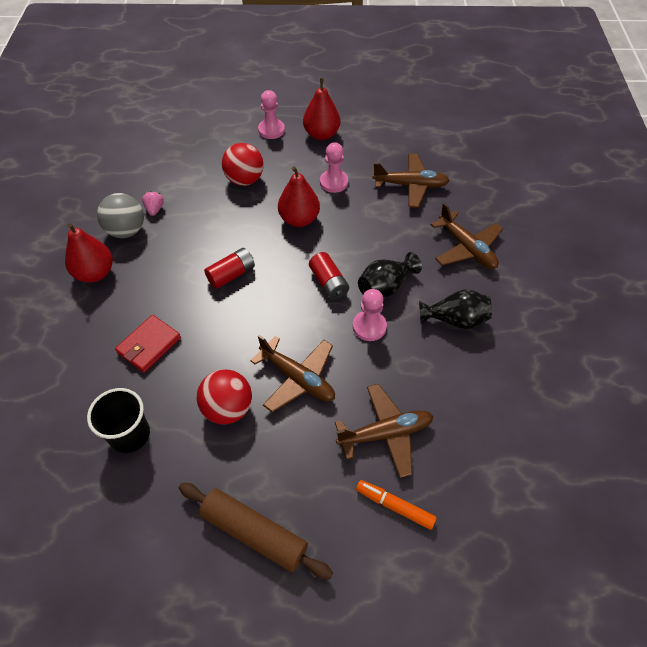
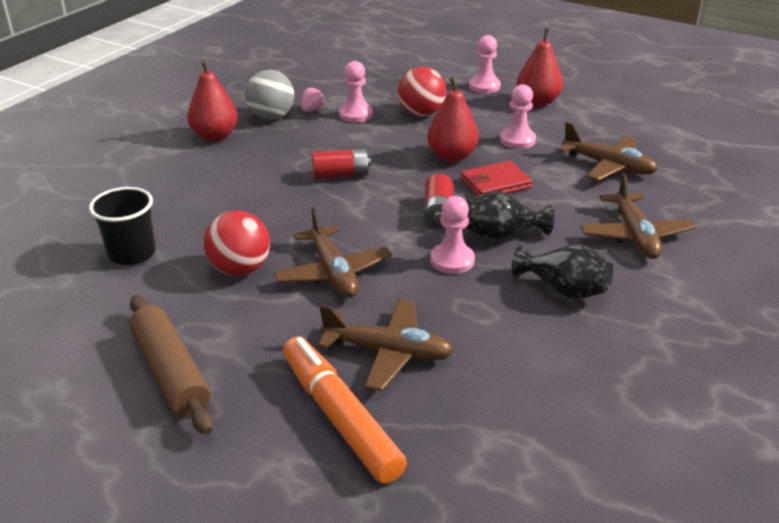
camera: 30 degrees right, 20 degrees down
(149, 345) = (212, 199): red wallet -> red wallet (495, 184)
(194, 201) = (355, 114): none -> pink pawn
(394, 506) = (340, 417): orange marker -> orange marker, size x1.77

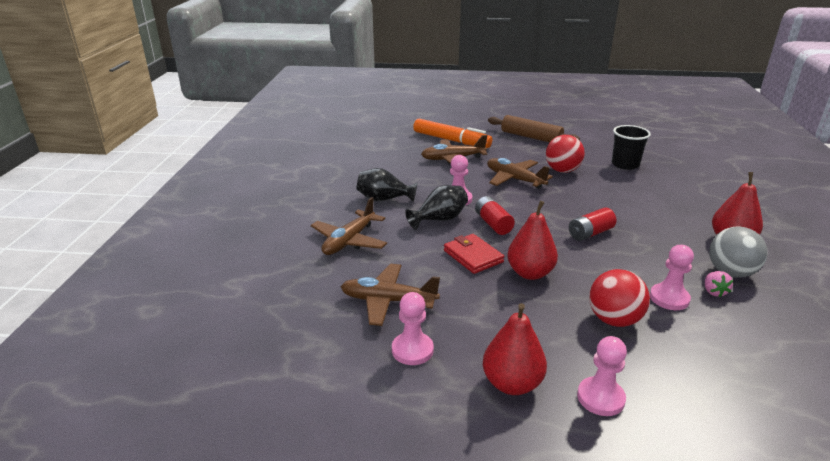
camera: 155 degrees right, 5 degrees down
(495, 184) = (473, 256): red wallet -> red wallet turned 75 degrees counterclockwise
(517, 140) = (490, 310): pink pawn -> pink pawn (412, 350)
(634, 235) = (349, 241): brown plane -> brown plane turned 120 degrees counterclockwise

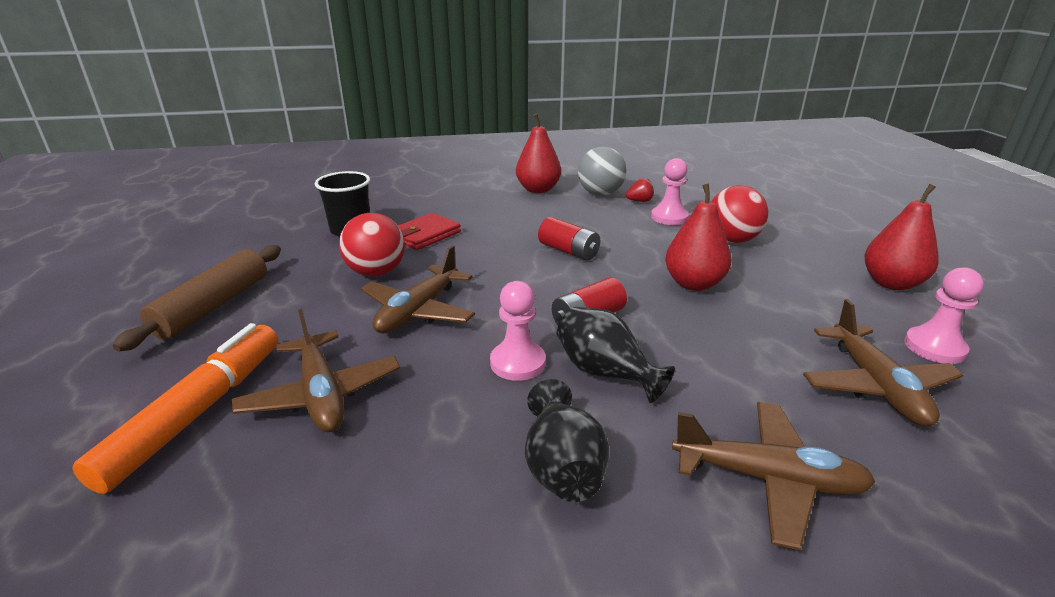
camera: 105 degrees left, 0 degrees up
(473, 256) = (692, 327): red wallet -> red wallet (425, 235)
(600, 398) = (848, 245): pink pawn -> none
(714, 292) = (639, 201): pink strawberry -> red strawberry

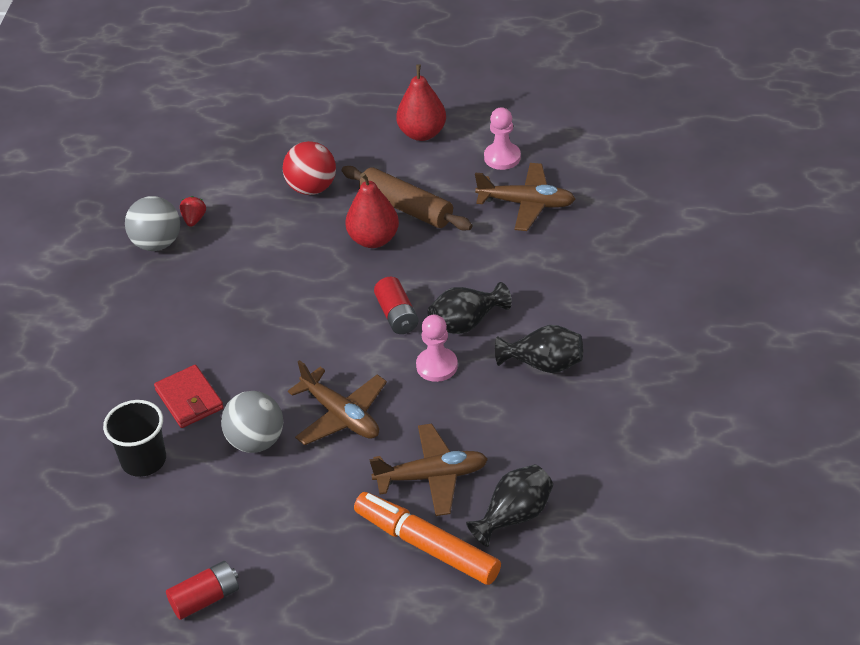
camera: 70 degrees left, 15 degrees up
(213, 306) = (268, 559): brown rolling pin -> brown rolling pin (406, 207)
(232, 494) = (514, 516): none -> black vase
(376, 272) = (256, 441): red ball -> grey ball
(538, 189) = (115, 290): red pear -> none
(568, 251) = (279, 300): red battery -> red battery (205, 599)
(669, 217) = (244, 211): pink pawn -> none
(767, 479) = (580, 283): brown plane -> none

